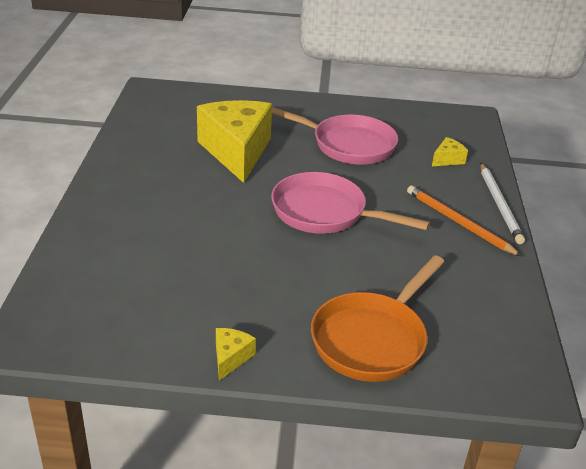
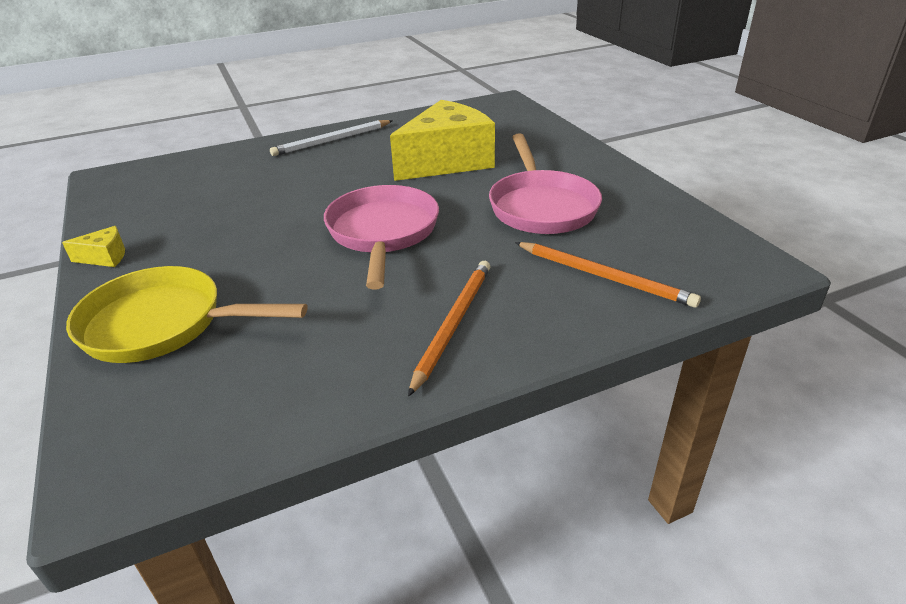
camera: 65 degrees right, 0 degrees up
(372, 339) = (162, 324): orange pan -> yellow pan
(447, 159) = (604, 276): yellow cheese -> orange pencil
(499, 205) = (538, 348): white pencil -> white pencil (332, 140)

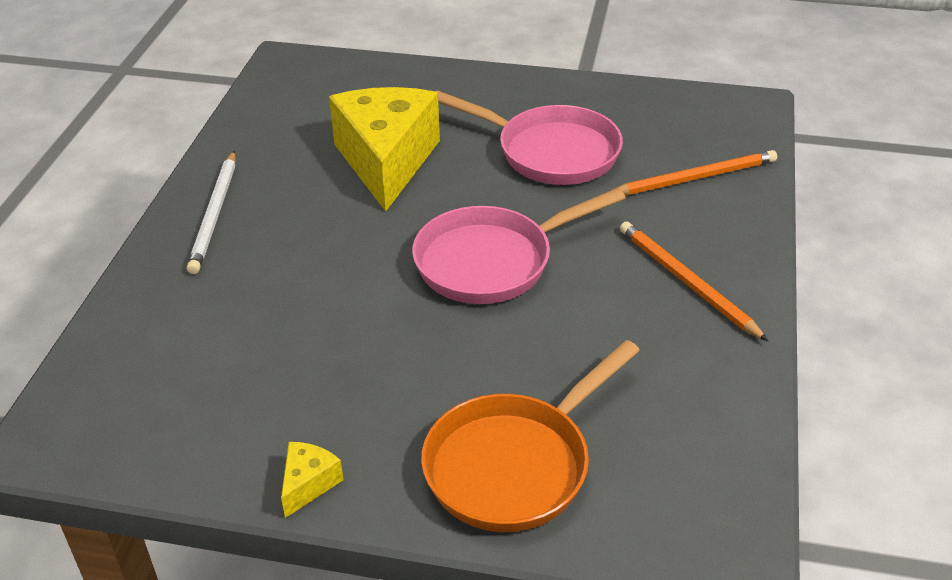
camera: 55 degrees left, 5 degrees up
(162, 324) = (514, 465): yellow pan -> orange pan
(383, 233) = (491, 261): pink pan -> pink pan turned 60 degrees counterclockwise

